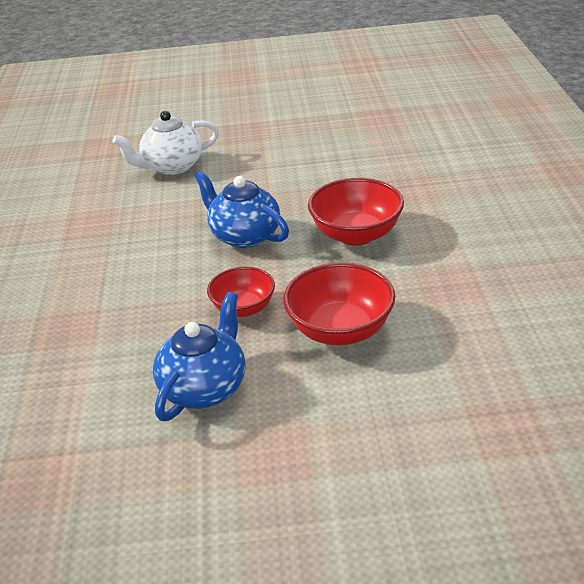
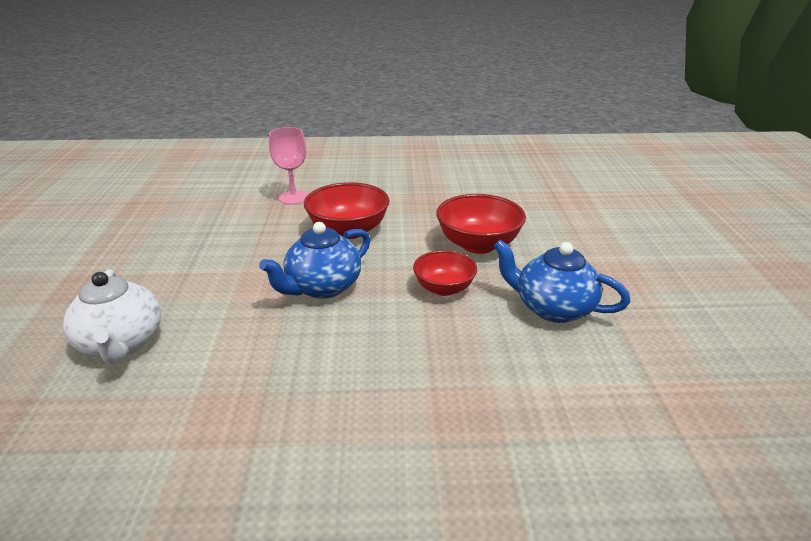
camera: 90 degrees left, 5 degrees down
(427, 188) = (293, 197): none -> pink goblet

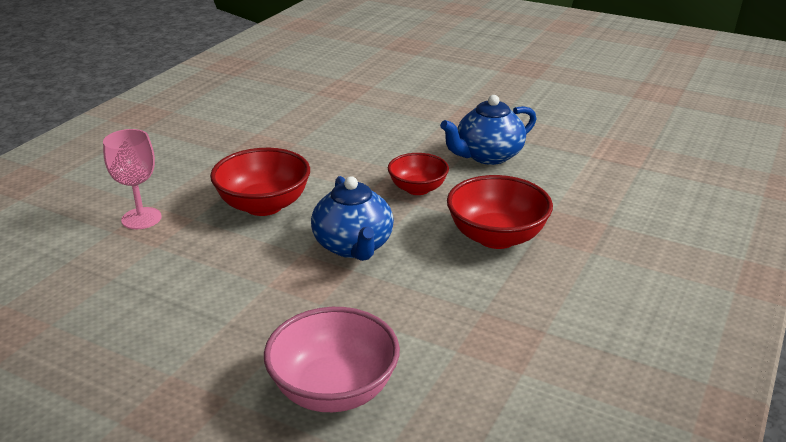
camera: 60 degrees left, 0 degrees up
(121, 344) = (334, 389): white teapot -> pink bowl
(478, 244) = (368, 152): red bowl -> red bowl (496, 237)

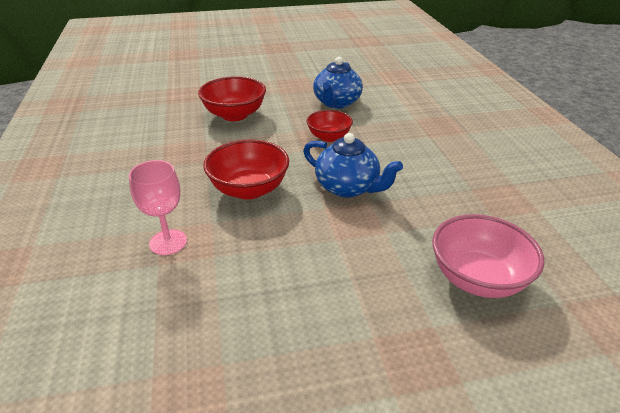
camera: 40 degrees left, 5 degrees up
(496, 237) = (413, 145): red bowl -> red bowl (234, 115)

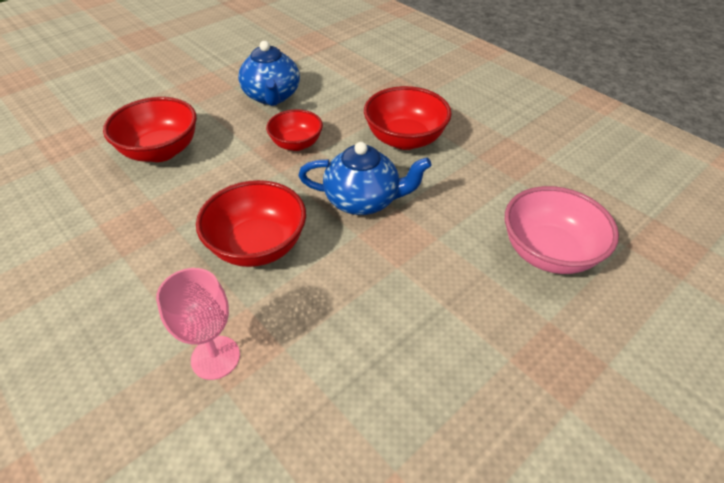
camera: 30 degrees left, 10 degrees up
(417, 158) = (405, 139): none -> red bowl

